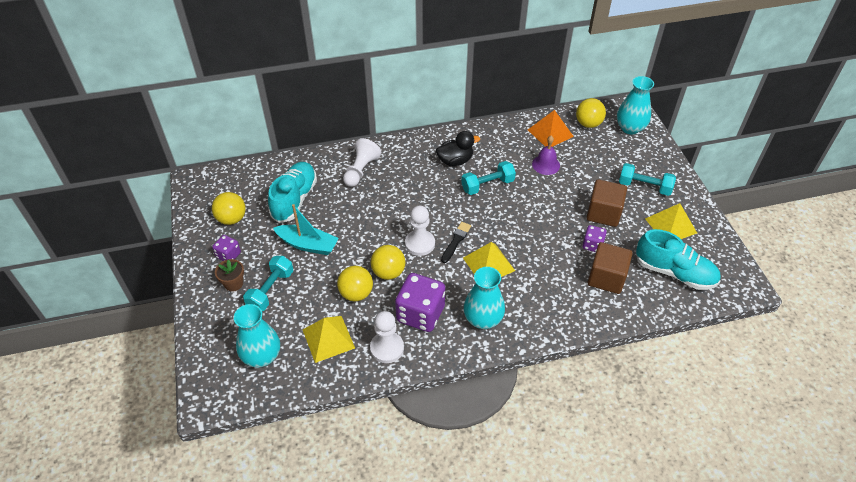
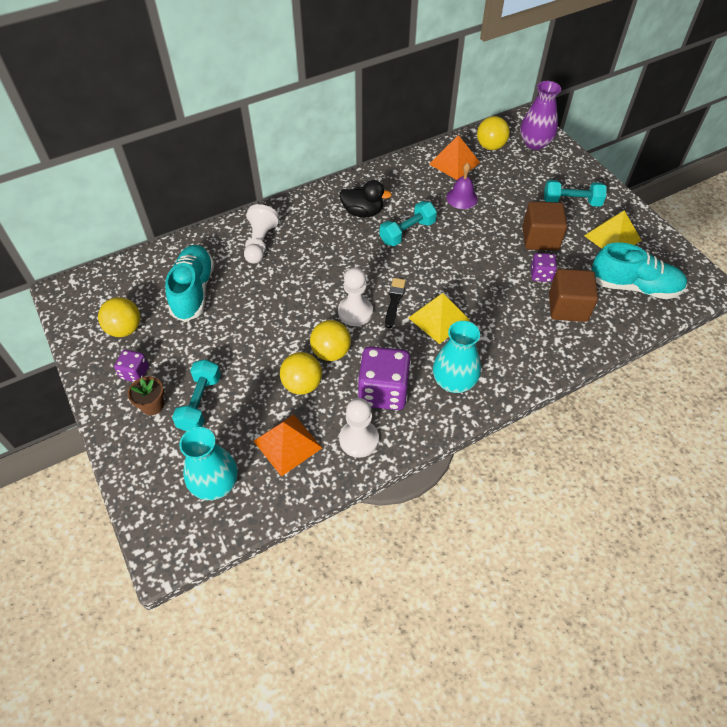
camera: 15 degrees left, 5 degrees up
(308, 245) = (227, 340): turquoise boat -> none
(328, 338) = (287, 444): yellow pyramid -> orange pyramid
(455, 161) = (363, 212): black duck -> black duck turned 45 degrees clockwise
(630, 128) = (535, 143): turquoise vase -> purple vase

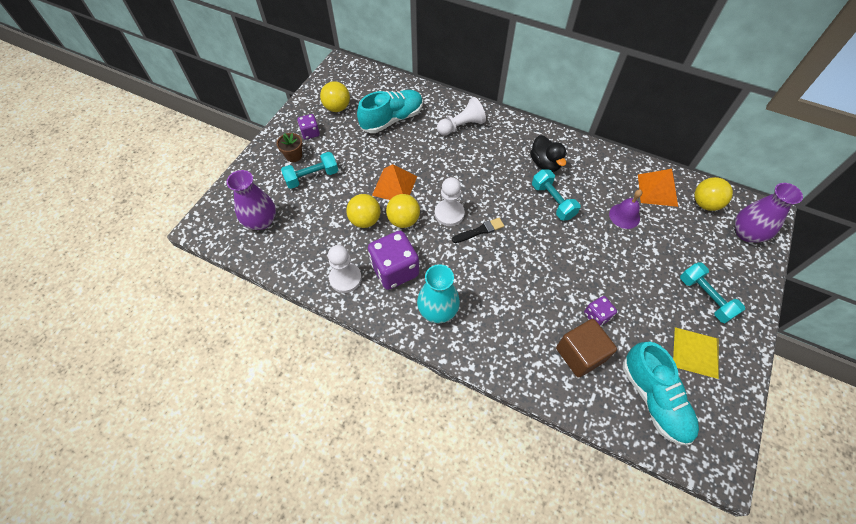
camera: 55 degrees right, 5 degrees up
(215, 484) = (261, 221): turquoise vase -> purple vase
(287, 444) = (314, 240): orange pyramid -> orange pyramid (394, 185)
(407, 232) = (552, 201): turquoise dumbbell -> turquoise dumbbell turned 45 degrees clockwise
(438, 318) = (487, 268): yellow pyramid -> none
(540, 238) = (637, 295): brown cube -> none

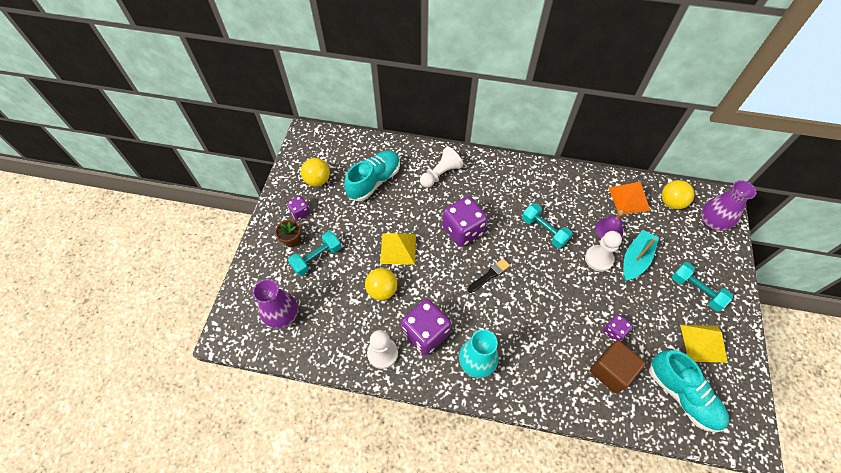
camera: 15 degrees left, 0 degrees up
(394, 185) = (398, 248): orange pyramid -> yellow pyramid
(403, 220) = (417, 281): yellow ball -> none
(449, 213) = (457, 265): white pawn -> white pawn (599, 259)
(466, 183) = (463, 230): none -> purple dice
(545, 163) = (526, 195): black duck -> none
(645, 251) = (635, 259): none -> turquoise boat

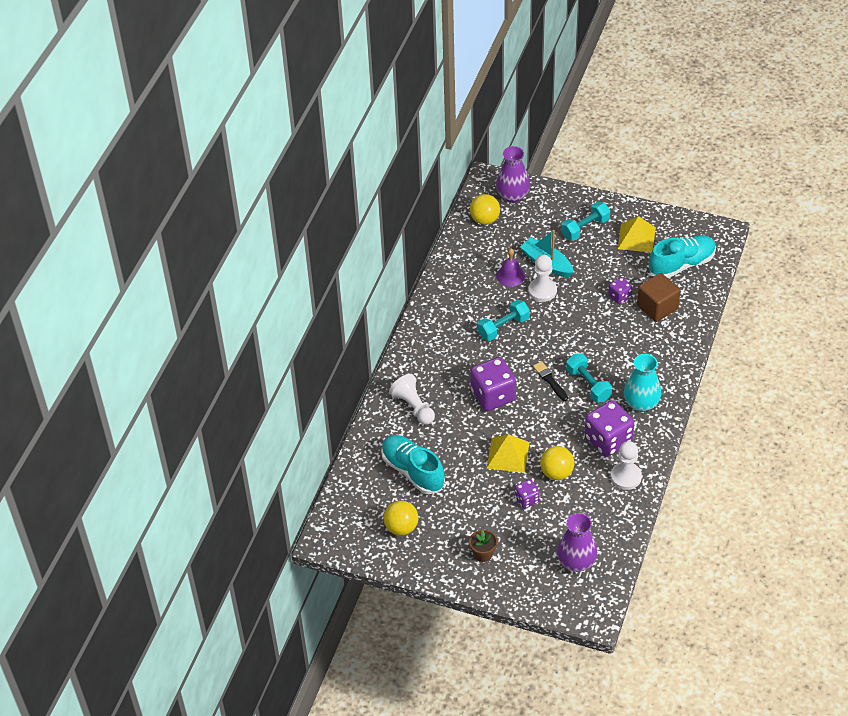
camera: 80 degrees left, 10 degrees down
(300, 212) = (446, 546): purple dice -> purple dice (526, 499)
(317, 258) = (510, 530): turquoise dumbbell -> turquoise dumbbell (588, 385)
(629, 198) = (474, 251): orange pyramid -> none

